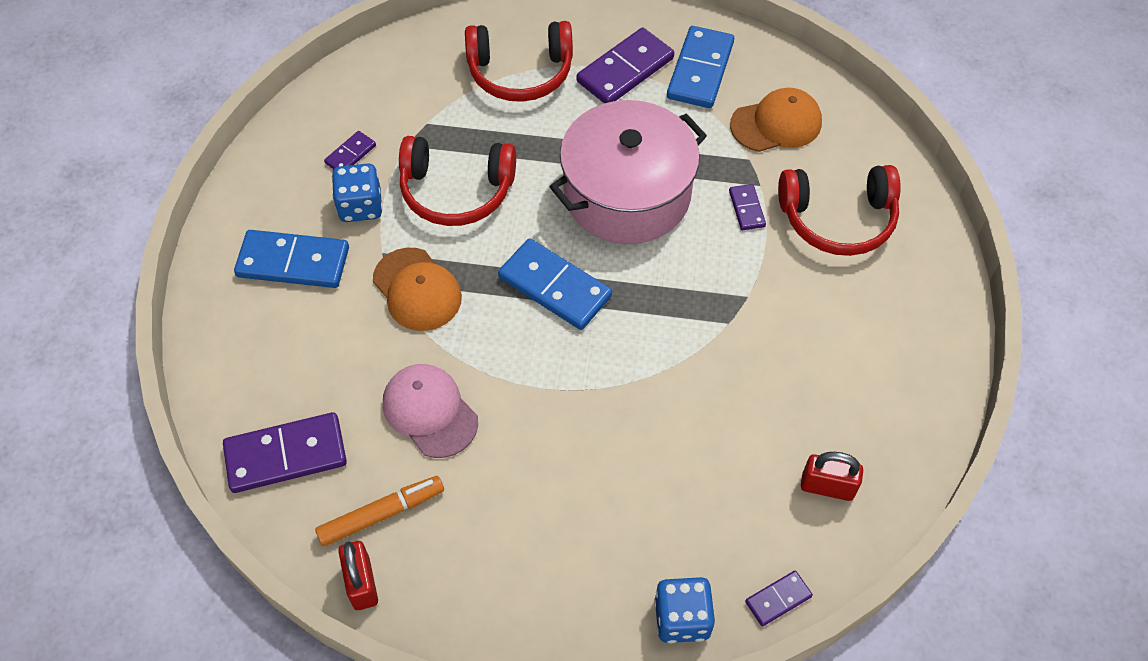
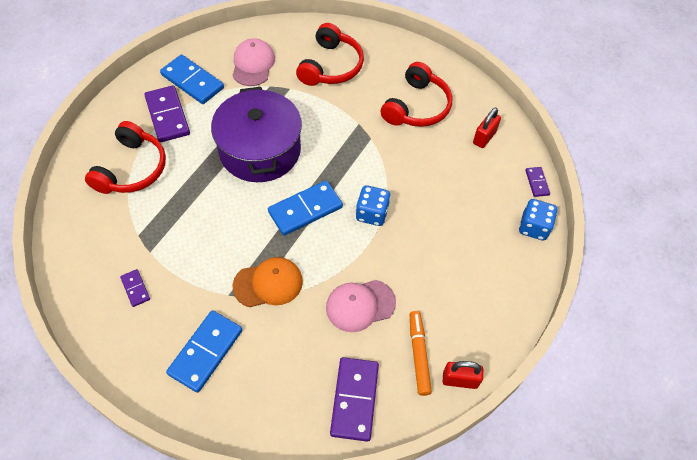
camera: 70 degrees left, 0 degrees up
(360, 206) = (183, 296): blue dice -> blue dice (372, 213)
(456, 191) = (204, 236): red headphones -> red headphones (416, 106)
(627, 194) = (260, 150): pink pot -> purple pot
(746, 209) = (302, 100): purple domino -> none
(776, 124) = (253, 64): orange cap -> pink cap

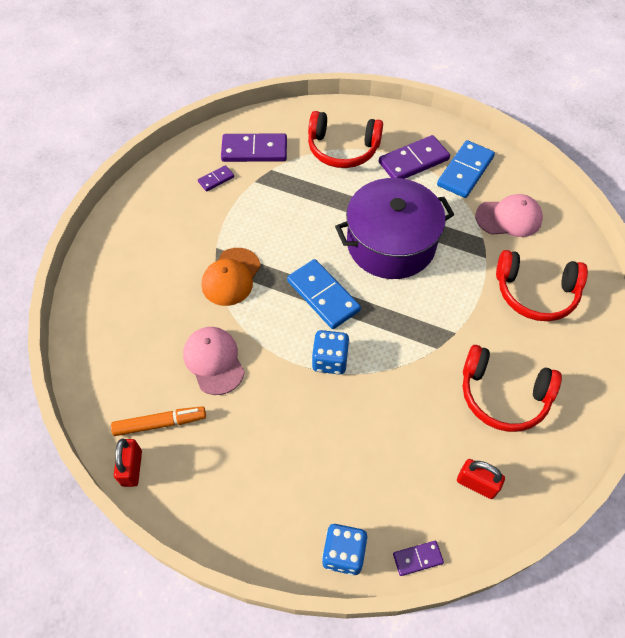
camera: 85 degrees right, 0 degrees up
(205, 352) = (157, 241): blue domino -> none
(268, 283) = (231, 277): orange cap -> orange cap turned 45 degrees clockwise
(354, 399) = (111, 367): purple domino -> purple domino (254, 150)

